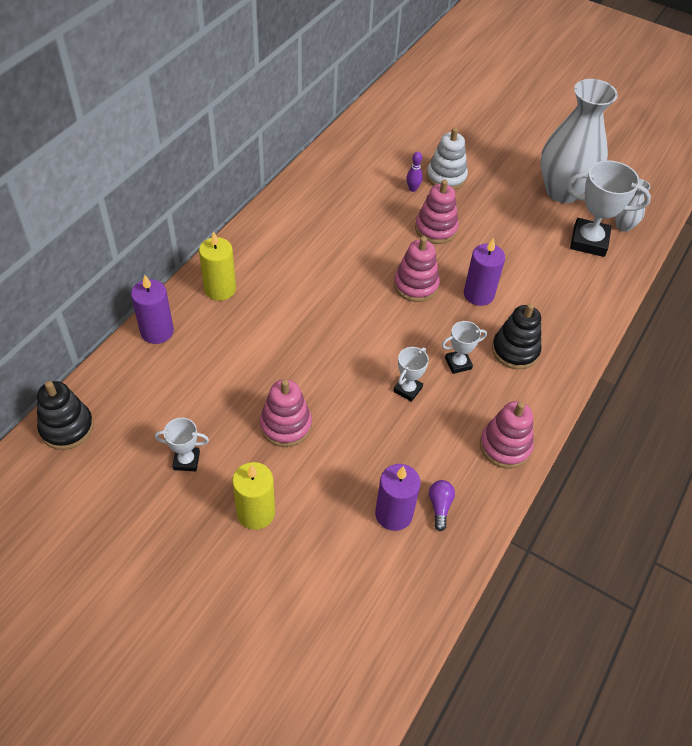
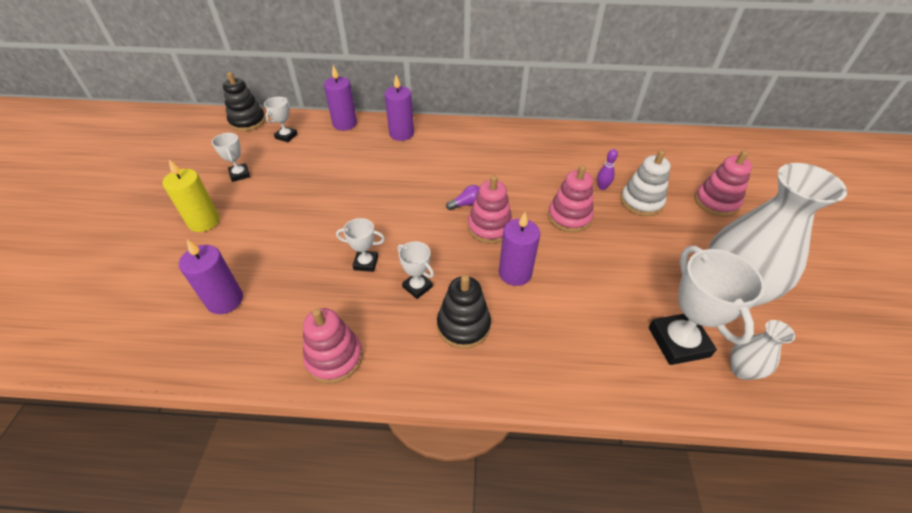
camera: 65 degrees right, 5 degrees down
(138, 395) = (286, 136): none -> white trophy
(220, 289) = (401, 134): yellow candle -> purple candle
(286, 425) = (292, 208): pink stacking toy -> pink stacking toy (716, 202)
(440, 506) = (243, 330): purple light bulb -> purple light bulb (466, 204)

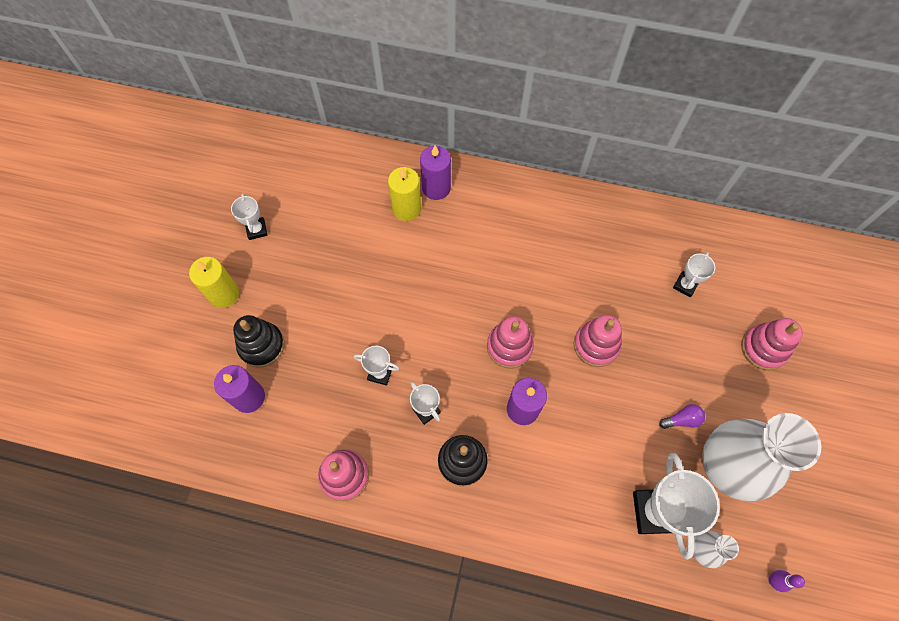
camera: 10 degrees right, 20 degrees up
(247, 121) = (262, 142): black stacking toy -> black stacking toy (261, 346)
(286, 136) = (306, 174): white trophy -> white trophy (685, 285)
(345, 124) = (372, 161): purple candle -> none
(377, 148) = (406, 208): none -> yellow candle
(466, 204) = (492, 310): purple light bulb -> purple light bulb (682, 420)
(602, 187) = (644, 307): purple bowling pin -> purple bowling pin (773, 580)
(641, 202) = (680, 335): white stacking toy -> none

